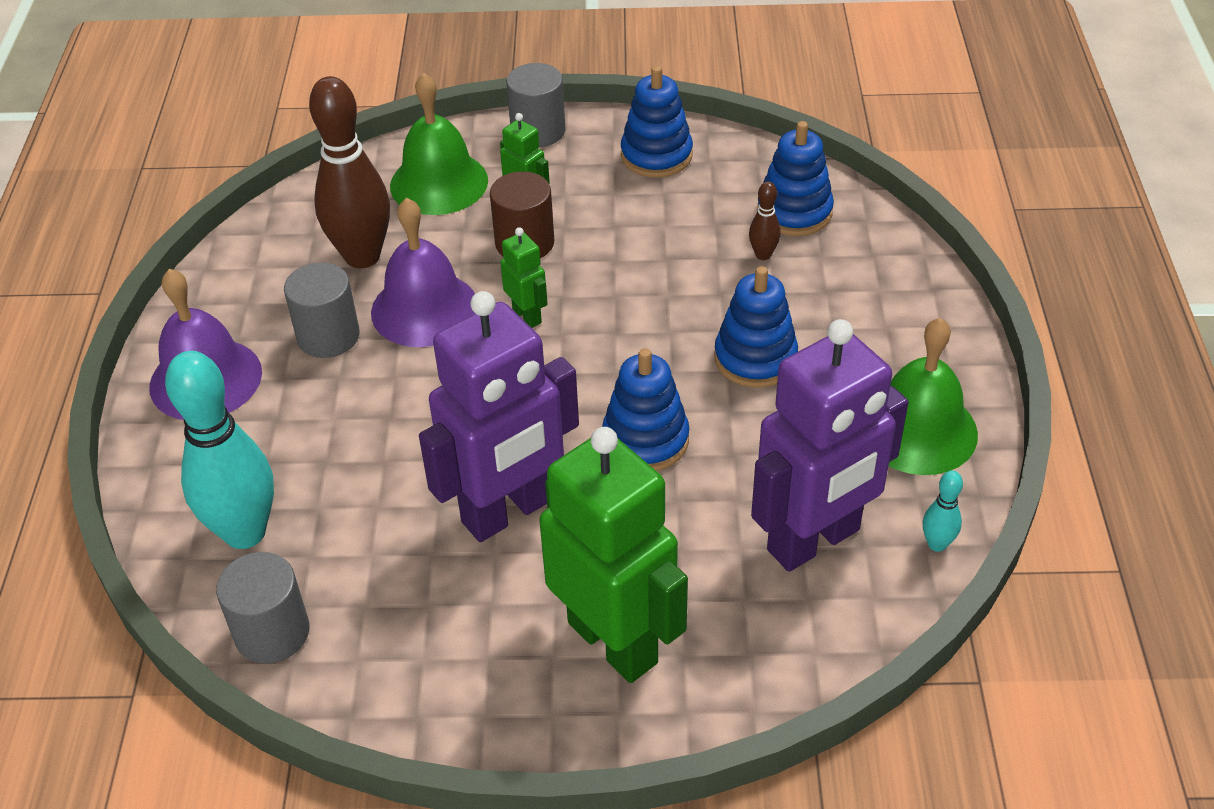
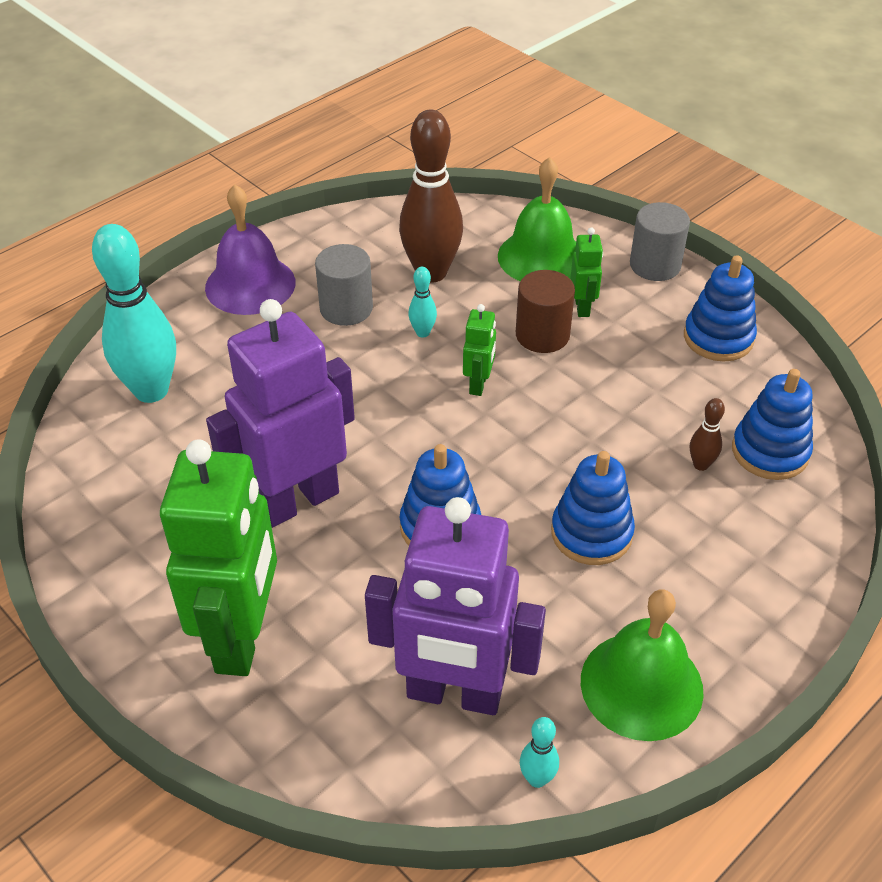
camera: 45 degrees right, 0 degrees up
(272, 632) = (88, 460): grey cylinder -> none
(424, 309) = (422, 332): purple bell -> turquoise bowling pin
(508, 512) = (297, 500): purple robot -> purple robot turned 135 degrees clockwise

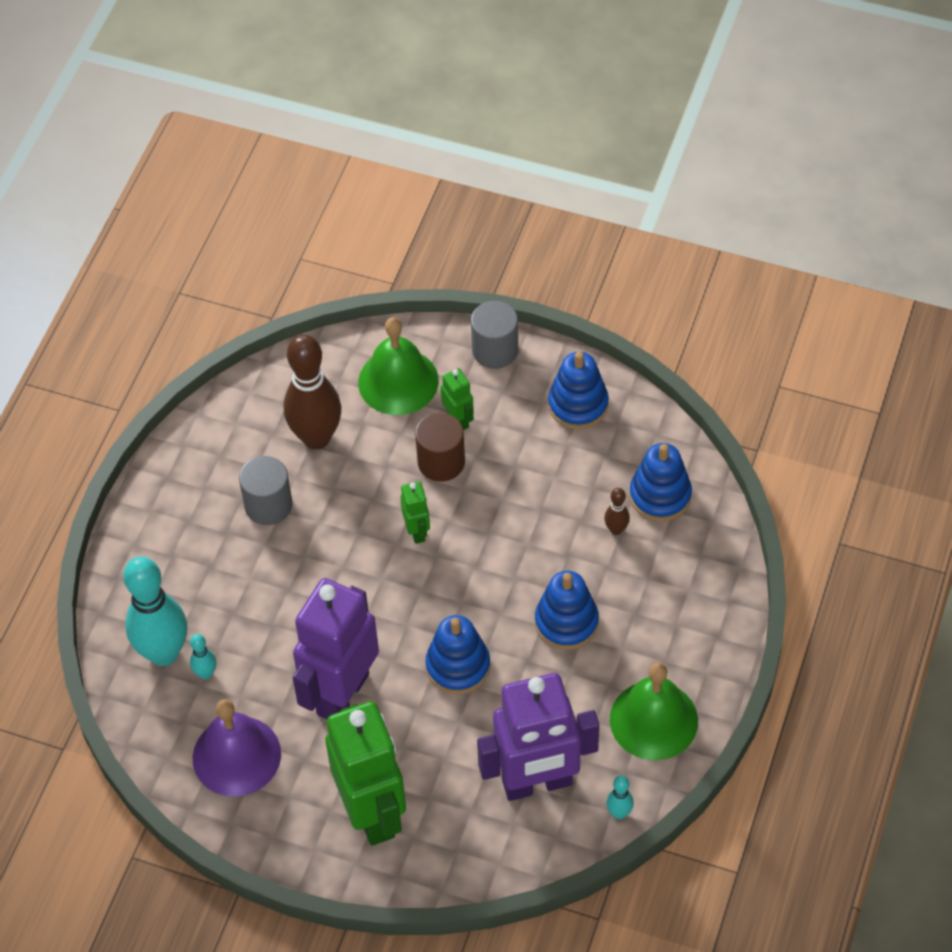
camera: 25 degrees left, 10 degrees up
(250, 285) = (172, 516): purple bell -> purple bell (236, 755)
(422, 332) = (345, 501): turquoise bowling pin -> turquoise bowling pin (206, 673)

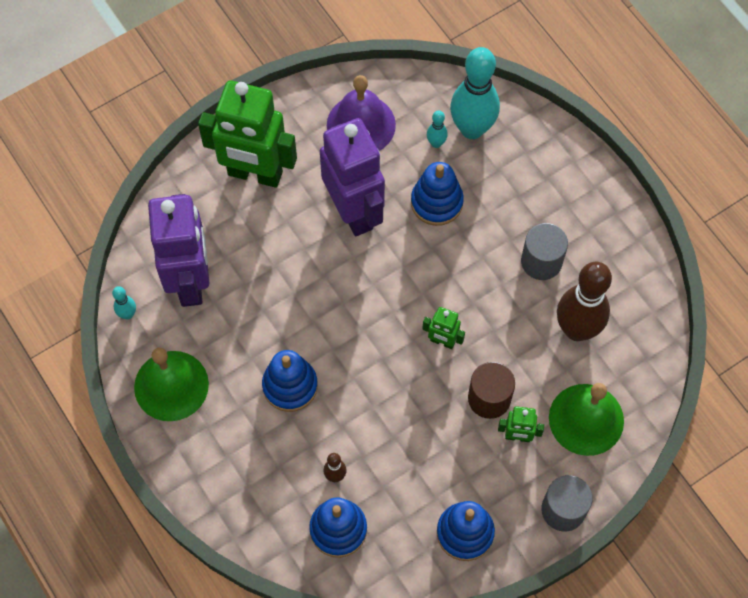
camera: 125 degrees right, 10 degrees up
(458, 666) = (315, 294): blue stacking toy -> blue stacking toy (436, 202)
(537, 783) = (190, 281): purple robot -> purple robot turned 150 degrees clockwise

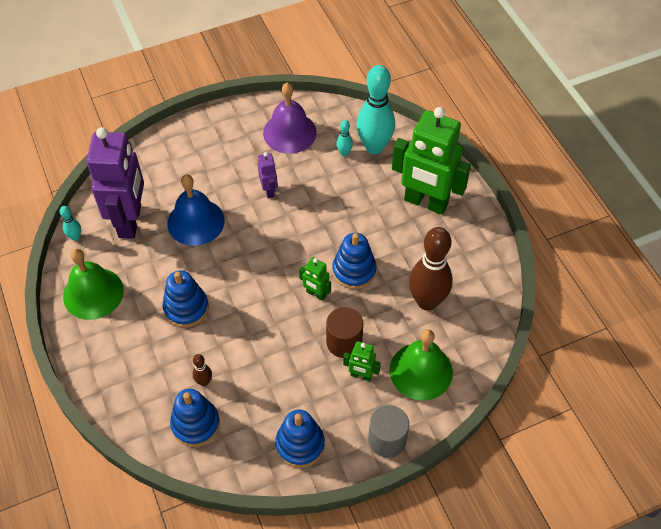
camera: 10 degrees right, 10 degrees down
(255, 174) = (200, 154): green robot -> green robot (425, 202)
(272, 269) = (196, 222): none -> blue bell
(354, 211) = (269, 190): purple robot -> purple robot, size x0.44
(436, 202) = (335, 193): blue stacking toy -> blue stacking toy (354, 271)
(541, 261) = (408, 247): grey cylinder -> none

